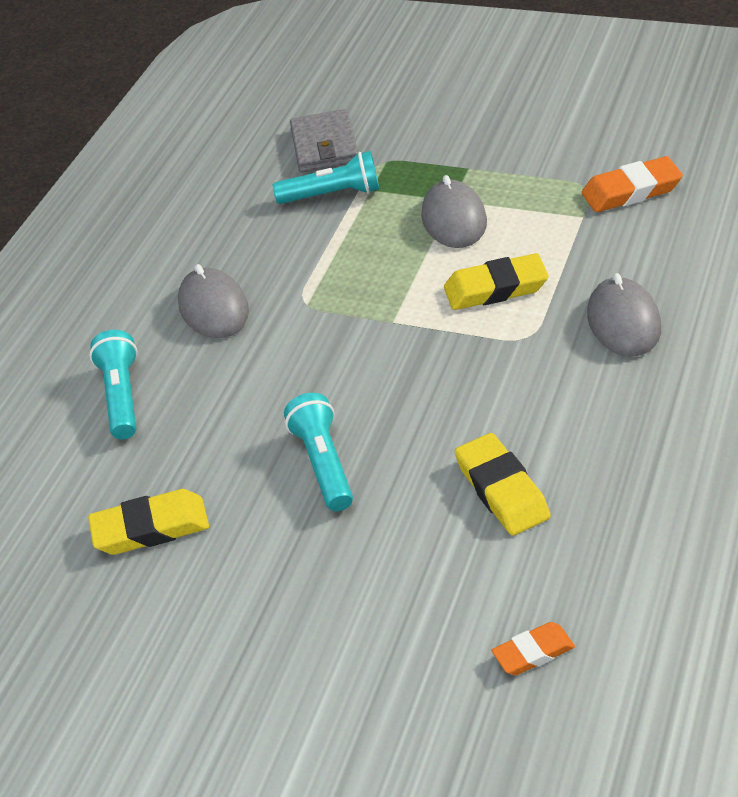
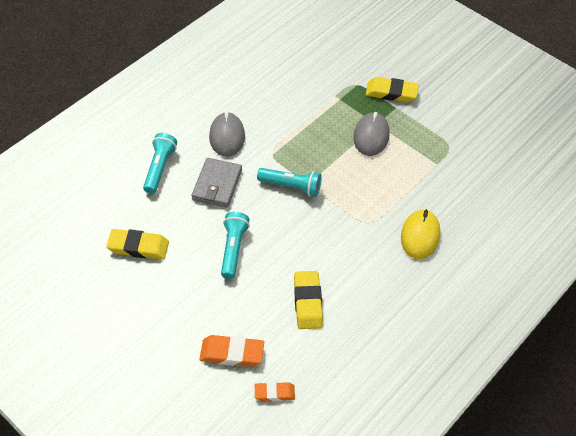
camera: 15 degrees right, 10 degrees up
(325, 146) = (331, 61): grey wallet -> grey wallet (217, 185)
(333, 195) = (319, 94): turquoise flashlight -> turquoise flashlight (291, 186)
(496, 288) = (368, 187): yellow eraser -> yellow eraser (391, 92)
(624, 321) = (420, 236): grey mouse -> yellow mouse
(631, 191) = (470, 159): orange eraser -> orange eraser (232, 353)

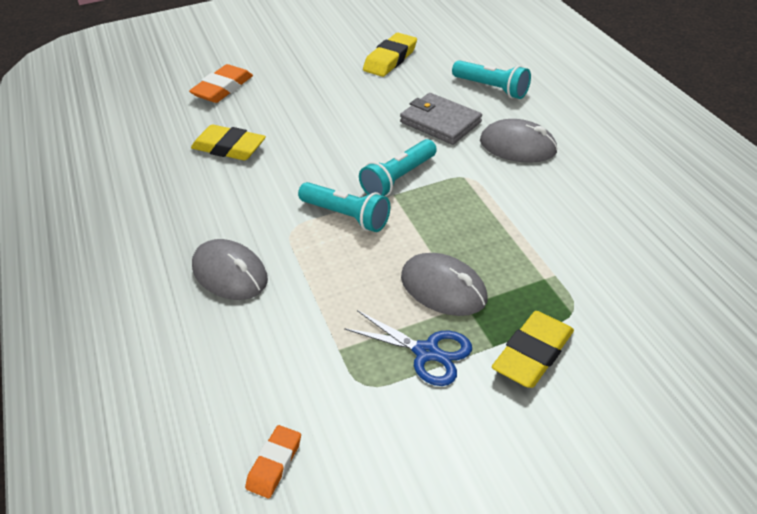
camera: 120 degrees right, 10 degrees down
(233, 249) = (340, 114): turquoise flashlight -> turquoise flashlight (346, 216)
(274, 393) = (159, 103): orange eraser -> orange eraser (274, 464)
(415, 130) = (427, 352): none -> blue scissors
(420, 236) = (230, 273): yellow mouse -> grey mouse

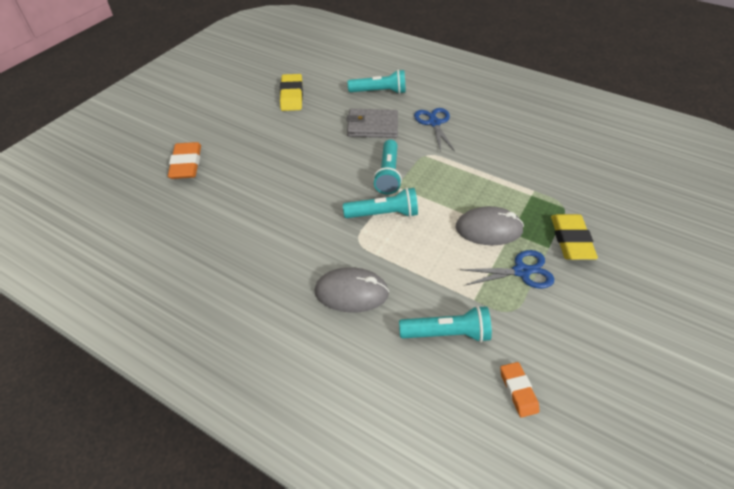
camera: 40 degrees left, 5 degrees up
(229, 147) = (245, 206): yellow eraser -> none
(271, 364) = (447, 333): none -> turquoise flashlight
(517, 146) = (434, 123): grey mouse -> blue scissors

